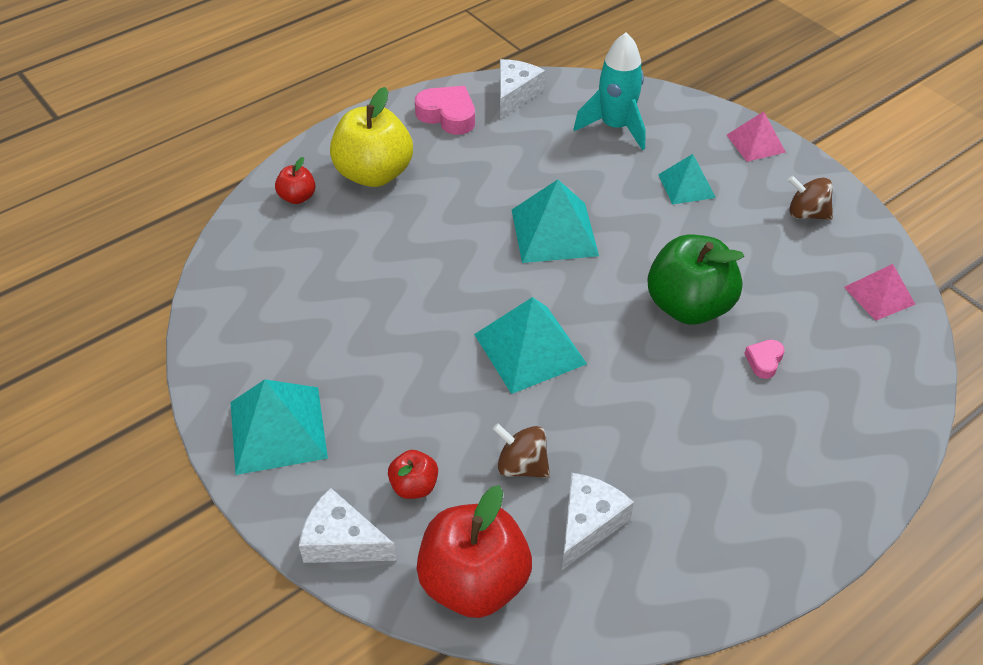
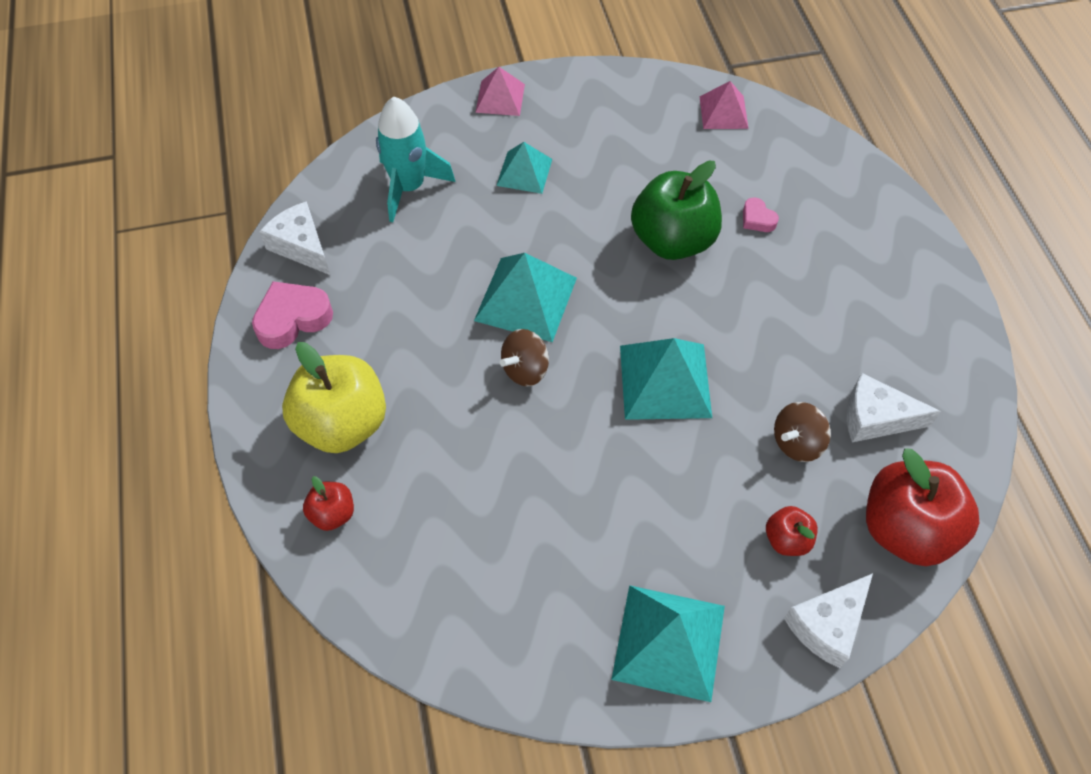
camera: 65 degrees left, 10 degrees up
(588, 524) = (875, 418): white cheese -> white cheese turned 45 degrees counterclockwise
(806, 213) = (608, 109): brown spinning top -> brown spinning top (525, 369)

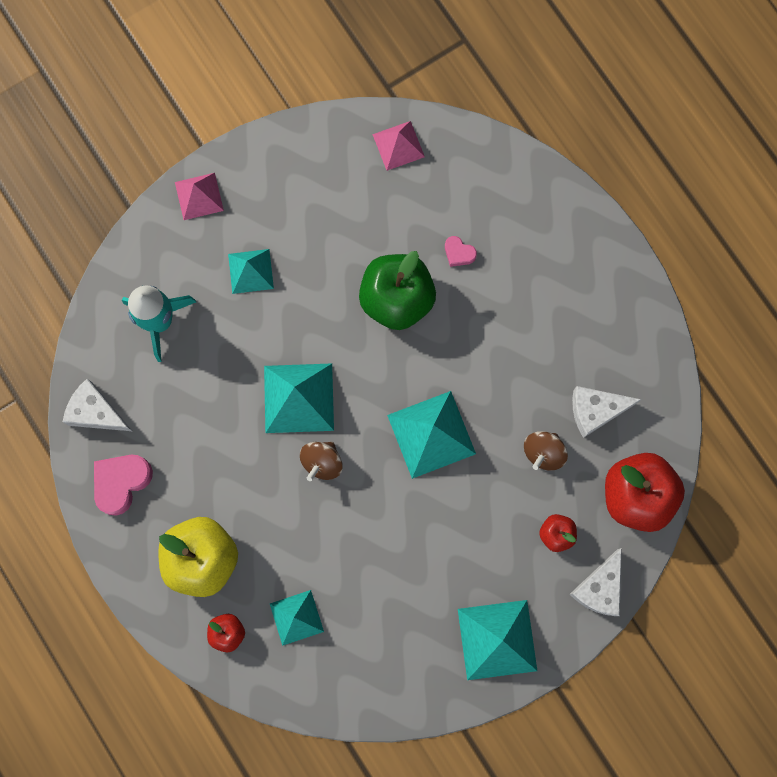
camera: 20 degrees left, 20 degrees up
(423, 525) = (296, 617): none -> turquoise pyramid

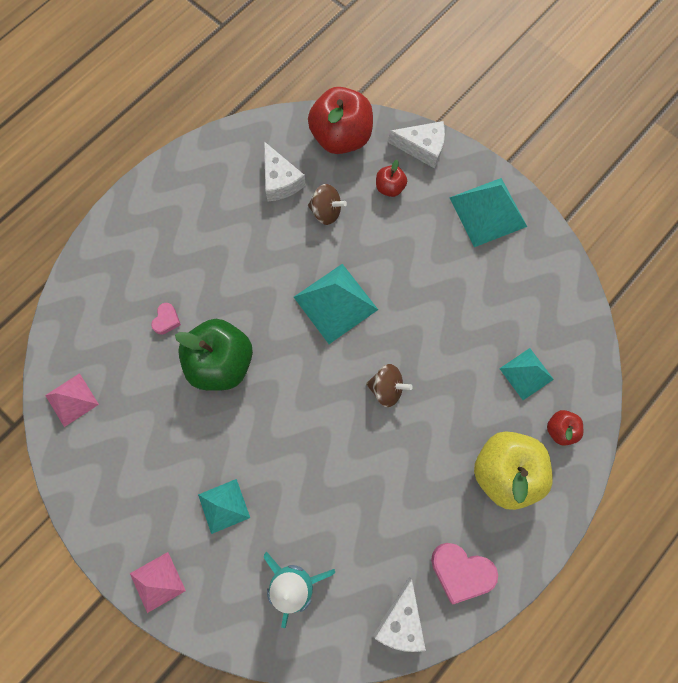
camera: 105 degrees left, 5 degrees down
(298, 398) = (334, 426): turquoise pyramid -> none

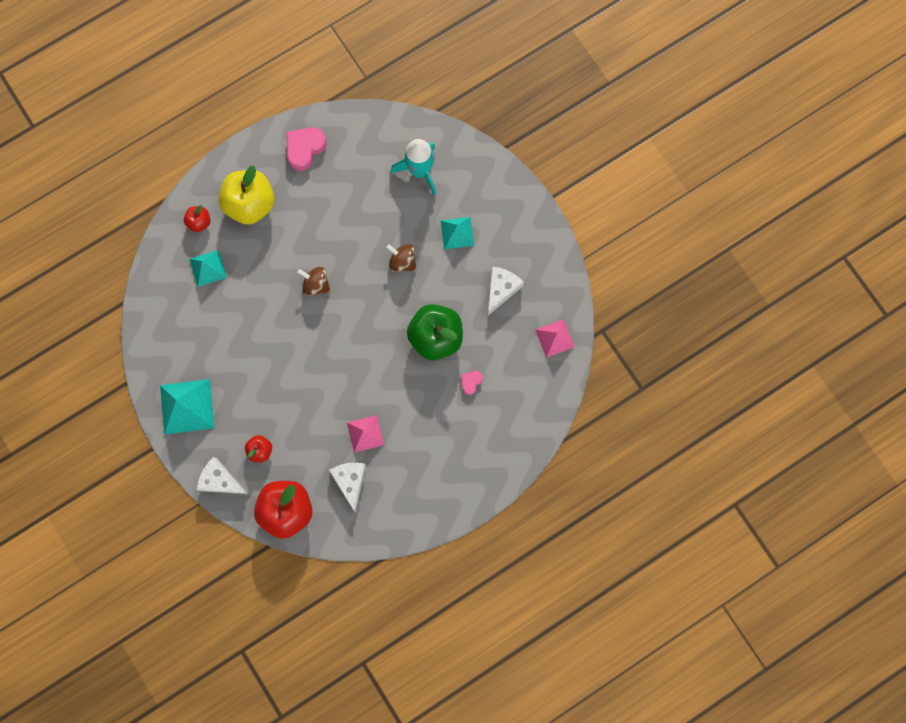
camera: 165 degrees left, 5 degrees up
(157, 582) = (513, 195): pink pyramid -> pink pyramid (365, 433)
(326, 212) = (320, 442): brown spinning top -> brown spinning top (402, 261)
(335, 303) = (335, 361): turquoise pyramid -> none
(401, 620) = (355, 130): white cheese -> white cheese (501, 289)
(460, 571) = (305, 149): pink heart -> pink heart turned 90 degrees counterclockwise

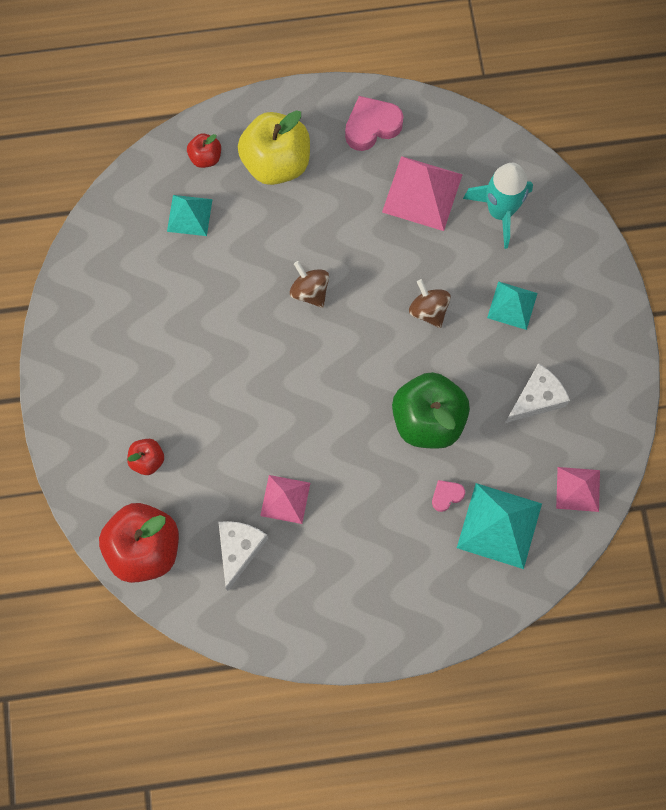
camera: 25 degrees right, 5 degrees down
(187, 406) = (85, 367): turquoise pyramid -> turquoise pyramid (499, 525)
(220, 480) = (82, 474): white cheese -> none
(361, 181) = (422, 193): none -> pink pyramid

